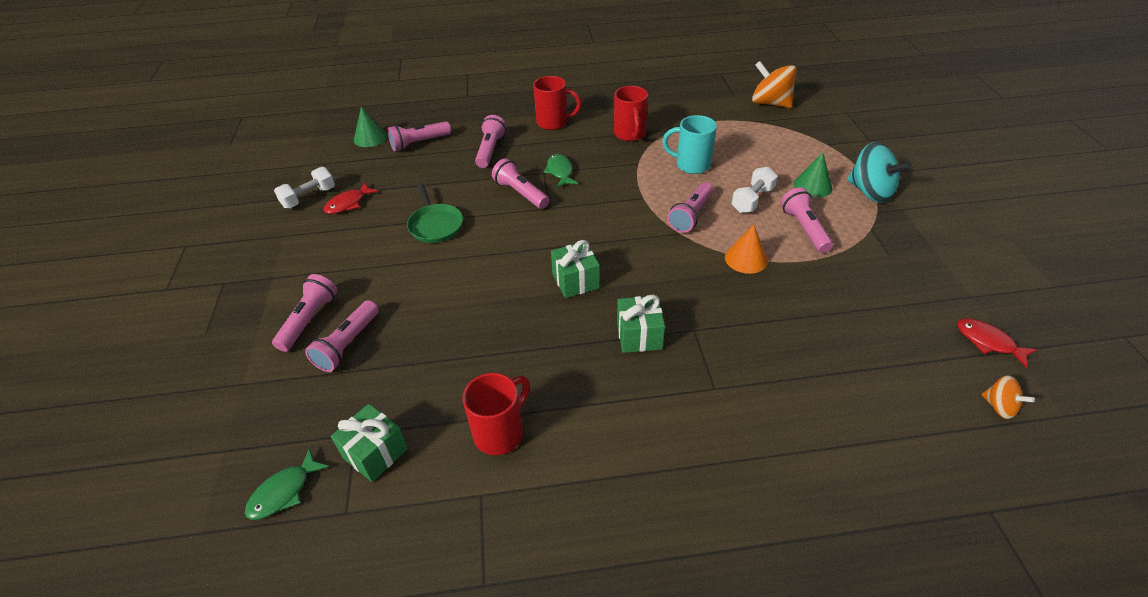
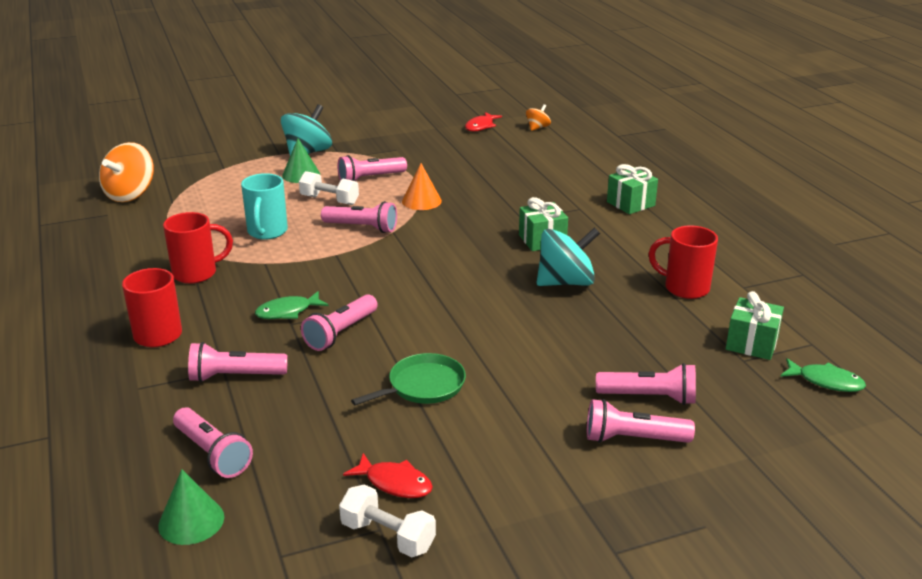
camera: 105 degrees left, 15 degrees down
(547, 334) = (565, 282): none -> turquoise spinning top
(575, 281) = (486, 277): green gift -> green gift (630, 204)

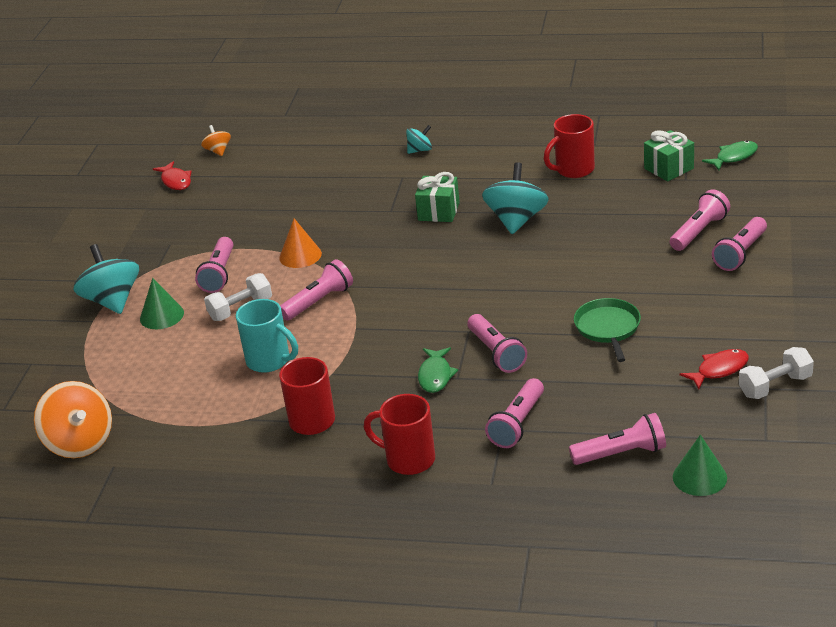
camera: 55 degrees left, 5 degrees up
(630, 204) = (420, 150): green gift -> turquoise spinning top

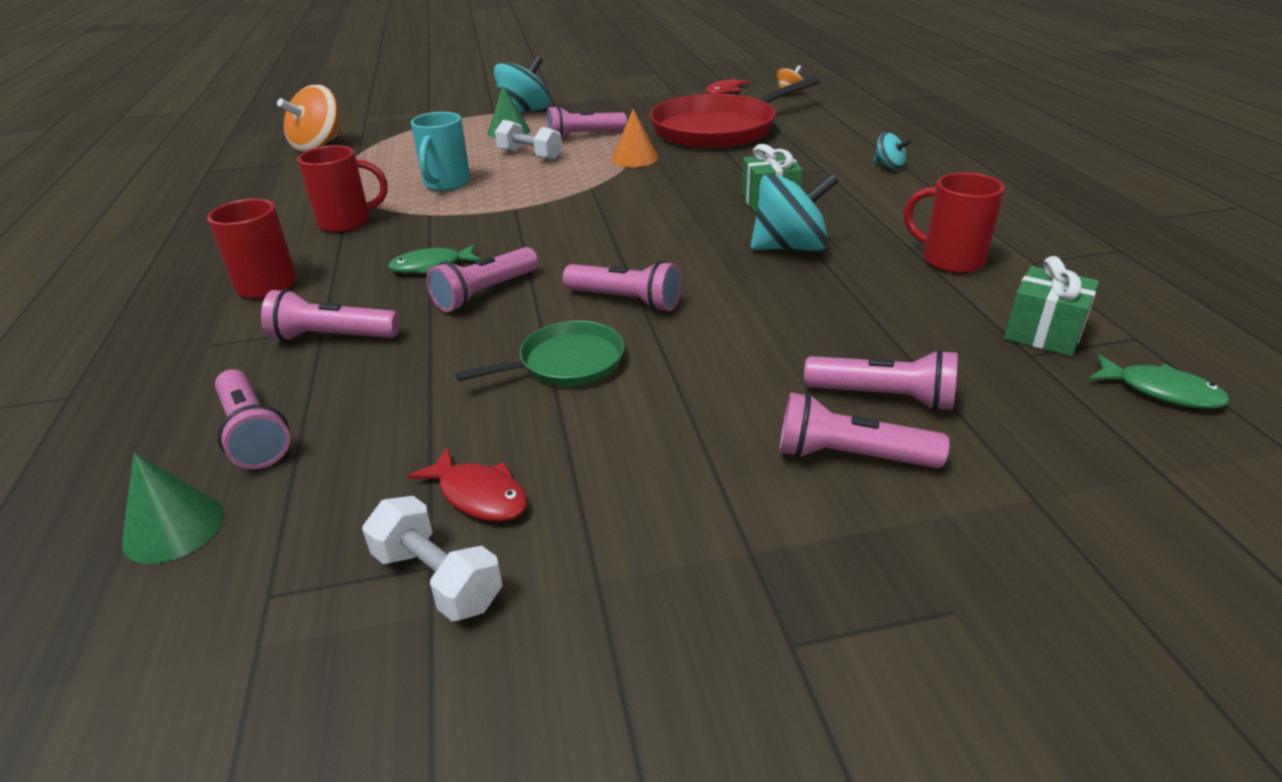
camera: 65 degrees right, 0 degrees up
(272, 203) = (718, 129): none -> red pan
(319, 302) = (556, 182): pink flashlight -> pink flashlight (625, 301)

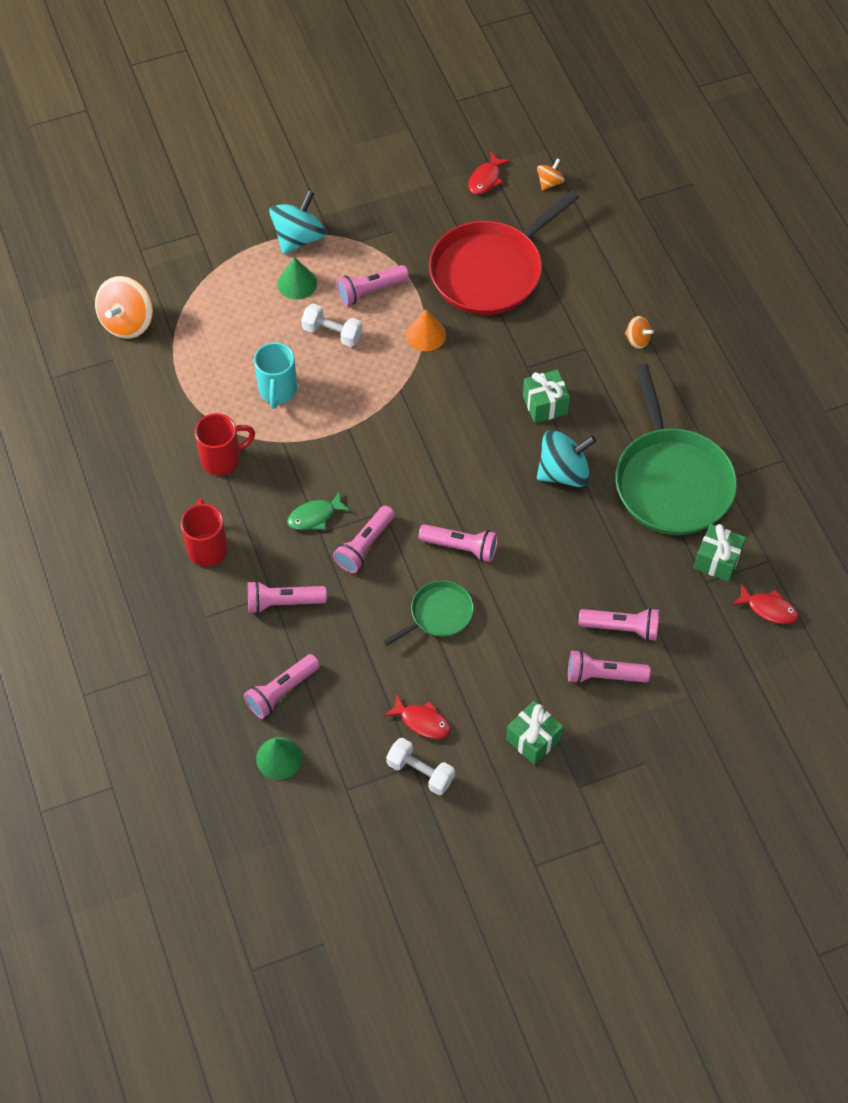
camera: 10 degrees left, 25 degrees up
(253, 434) = (281, 691): pink flashlight -> pink flashlight turned 90 degrees clockwise
(696, 544) = (533, 739): none -> green gift
(889, 167) = (637, 340): turquoise spinning top -> orange spinning top
(950, 260) = (671, 481): red mug -> green pan
(1161, 391) = (768, 609): green fish -> red fish

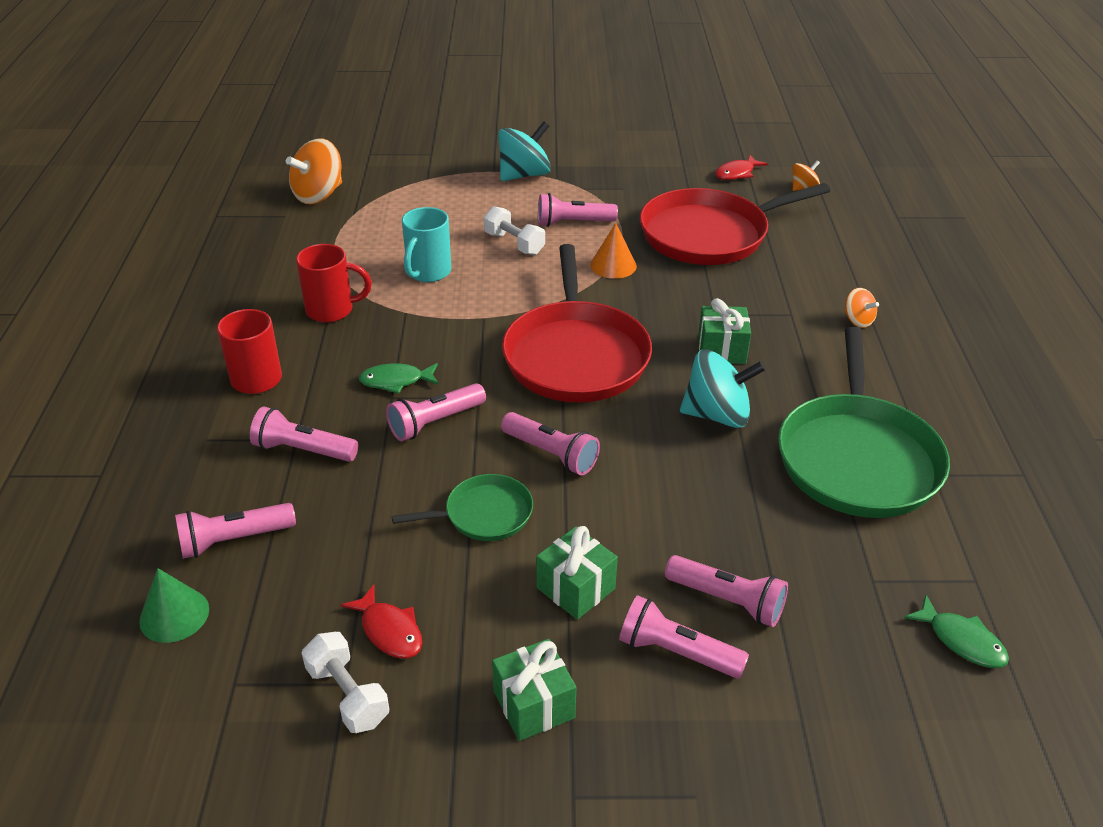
camera: 20 degrees right, 20 degrees down
(297, 283) = (502, 203): green cone -> none
(438, 446) = (575, 355): none -> red pan
(717, 560) = (896, 559): green gift -> green gift (576, 588)
(768, 609) = (961, 640): red fish -> green fish

